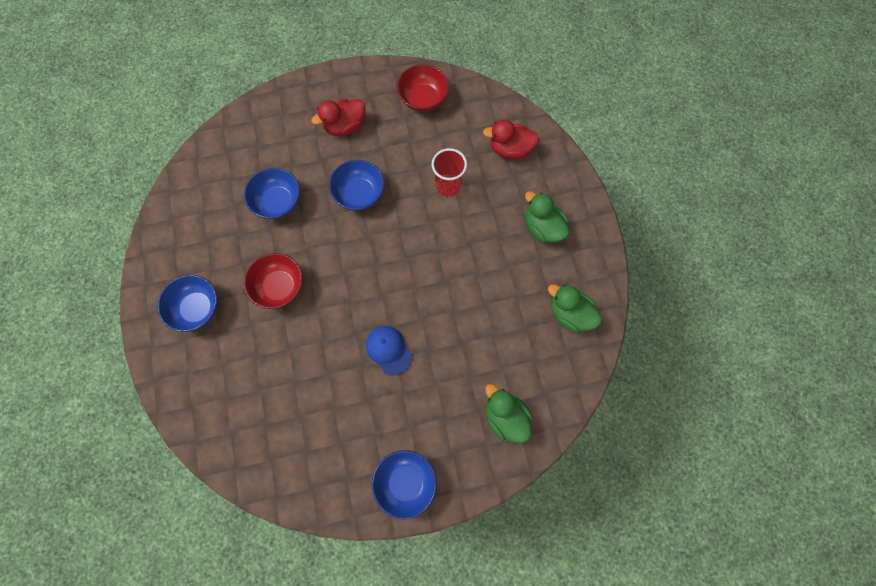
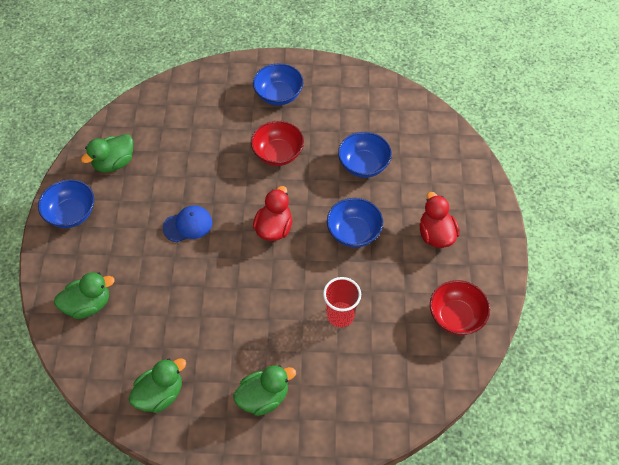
camera: 105 degrees right, 15 degrees down
(327, 461) = (114, 163): none -> green duck
(510, 149) = (369, 391): red duck -> red duck (274, 228)

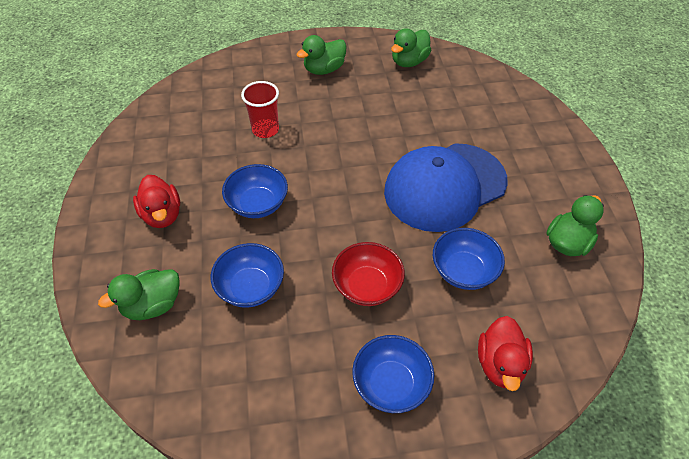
camera: 170 degrees right, 5 degrees down
(71, 214) = (576, 180): blue bowl -> blue bowl (463, 271)
(88, 304) = (505, 108): green duck -> green duck (152, 305)
(188, 225) = (444, 186): blue cap -> blue cap, size x2.30
(274, 228) = (348, 196): red duck -> red duck (500, 364)
(456, 316) = (151, 143): red bowl -> none

